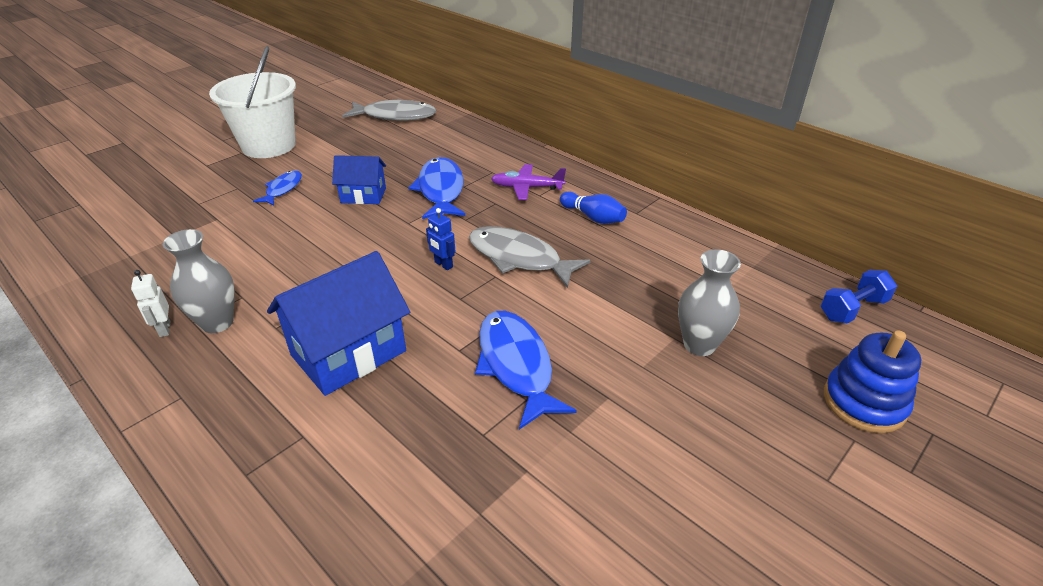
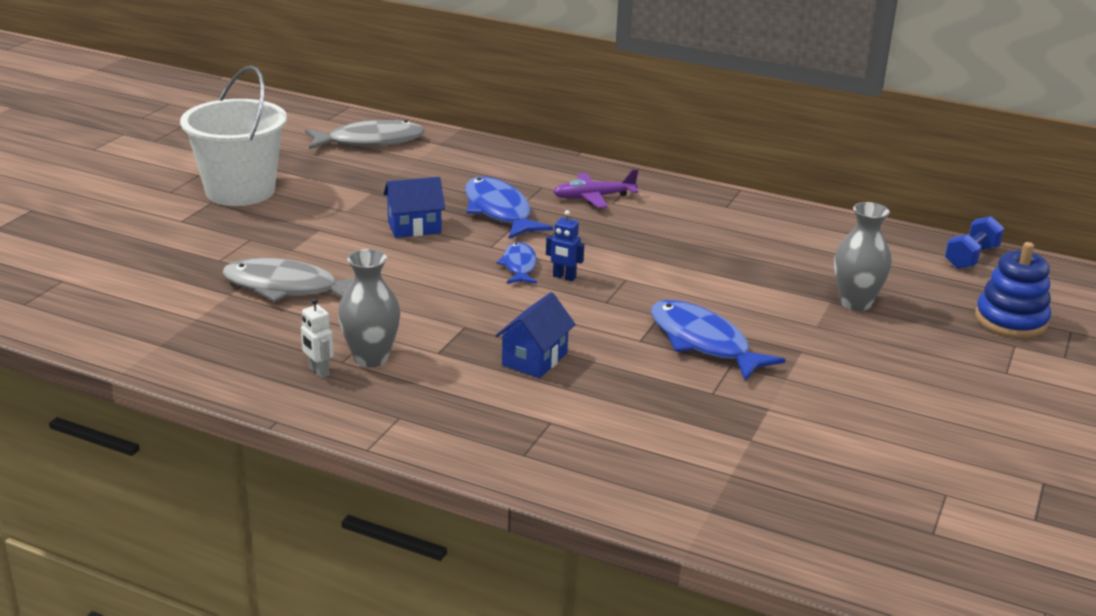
camera: 20 degrees left, 10 degrees down
(282, 189) = (309, 233): blue fish -> blue fish (519, 266)
(348, 353) = (534, 359): blue house -> blue house, size x0.58
(519, 258) = (637, 261): grey fish -> grey fish (287, 288)
(593, 217) = (685, 216): blue bowling pin -> none

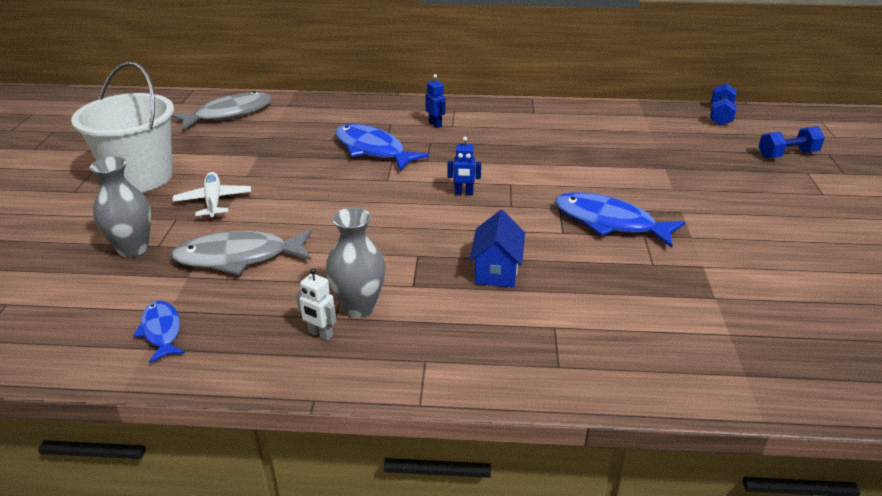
camera: 20 degrees left, 5 degrees up
(296, 230) = (213, 201): none -> white plane
(414, 227) = (314, 177): blue house -> none
(519, 266) = (422, 191): blue fish -> blue fish (161, 331)
(593, 197) = (435, 124): purple plane -> blue robot
(855, 303) = (682, 165): grey vase -> grey vase (133, 249)
(1011, 320) = (787, 155): blue stacking toy -> blue dumbbell

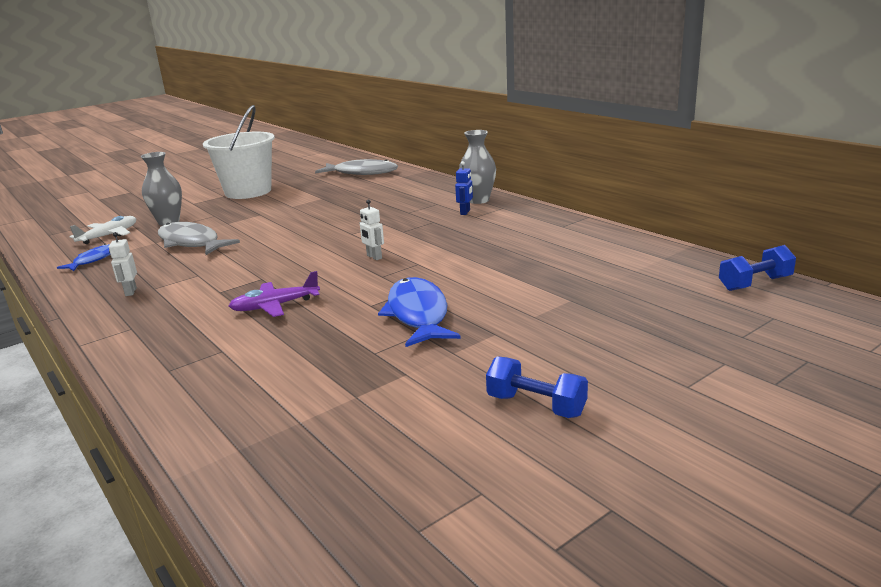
camera: 50 degrees right, 10 degrees down
(213, 201) = (247, 213): white plane -> white plane (108, 236)
(359, 307) = (173, 289): grey vase -> grey vase (478, 200)
(373, 150) = (387, 214): blue fish -> none
(463, 193) = (374, 257): blue robot -> white robot
(496, 271) = (275, 306): blue house -> purple plane
(787, 155) = (743, 340): blue dumbbell -> blue dumbbell (536, 405)

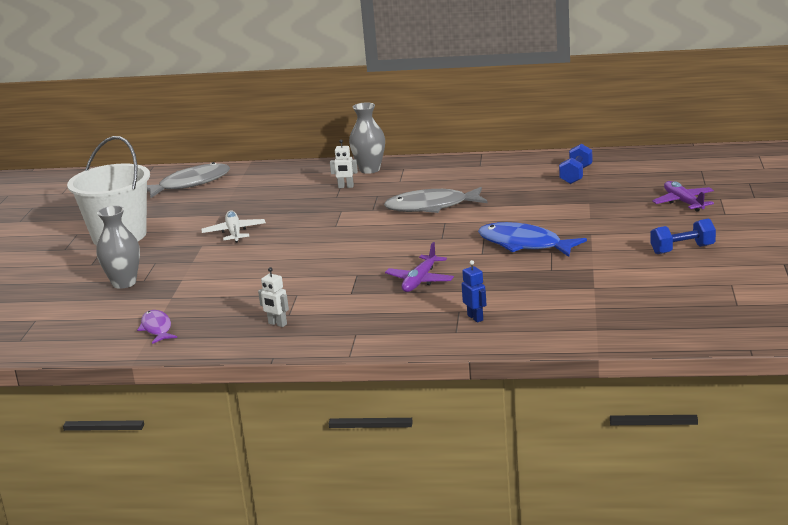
camera: 45 degrees left, 0 degrees up
(93, 260) = (157, 328): blue fish -> purple fish
(108, 236) = (99, 313): white plane -> white plane (234, 232)
(191, 243) = (210, 284): grey fish -> grey fish (431, 207)
(374, 257) = (402, 231): white robot -> white robot (345, 187)
(465, 212) = (384, 181): blue robot -> blue robot (475, 318)
(667, 346) = (683, 202): none -> purple plane
(755, 283) = (661, 157): blue dumbbell -> blue dumbbell (576, 175)

